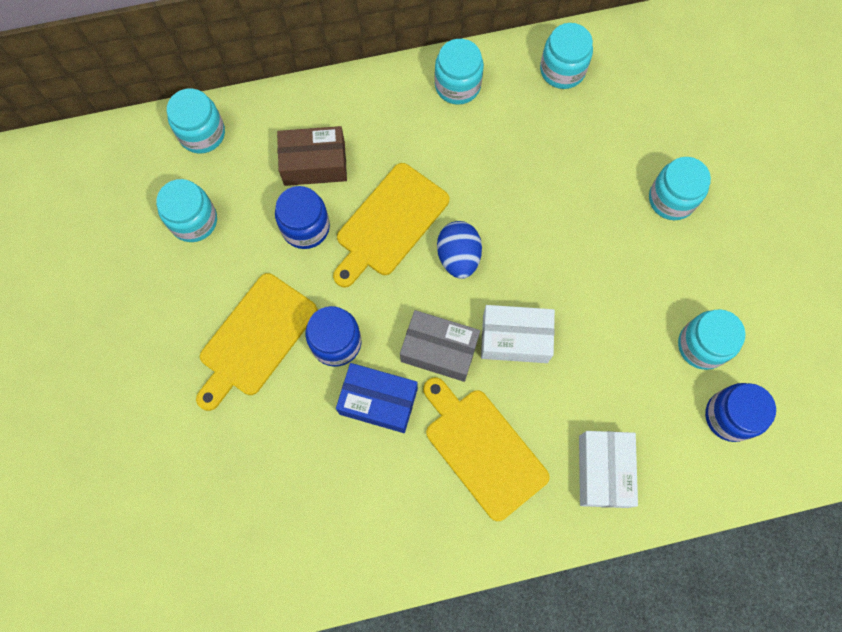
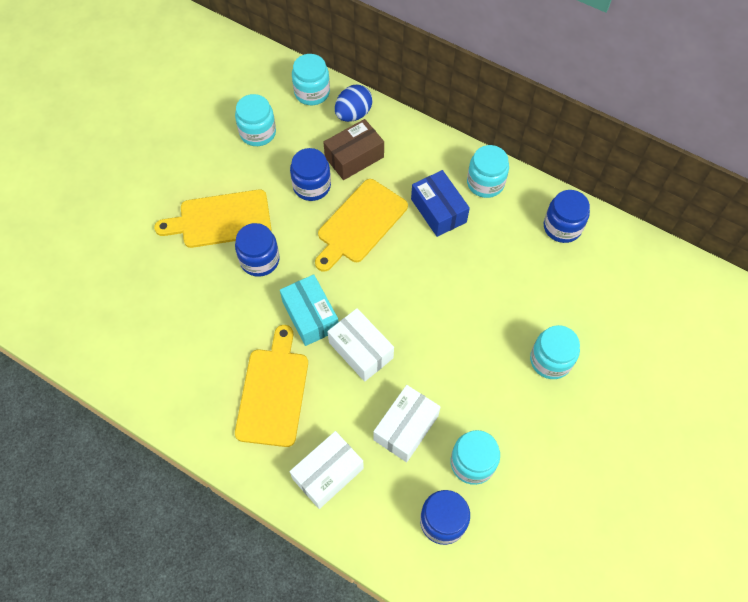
camera: 45 degrees right, 10 degrees down
(314, 164) = (354, 157): brown box -> brown box turned 75 degrees counterclockwise
(378, 401) = (247, 311): blue box -> blue box (438, 210)
(389, 223) = (360, 224): yellow cutting board -> yellow cutting board turned 45 degrees counterclockwise
(439, 350) = (310, 316): grey box -> turquoise box
(458, 257) = (379, 276): blue egg -> blue egg (353, 114)
(562, 70) = (562, 227): turquoise jar -> blue jar
(622, 369) = (406, 428): none -> white box

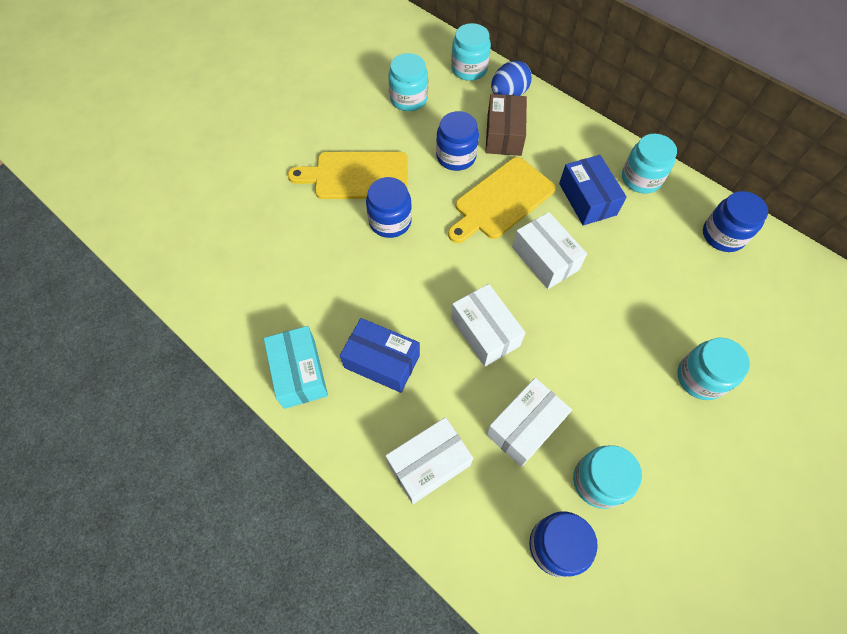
camera: 10 degrees right, 0 degrees up
(273, 392) = (382, 361): yellow cutting board -> blue box
(310, 316) = (435, 287): turquoise box -> turquoise box (299, 373)
(354, 157) = (504, 135): brown box -> brown box turned 60 degrees counterclockwise
(406, 274) = (545, 258): none -> white box

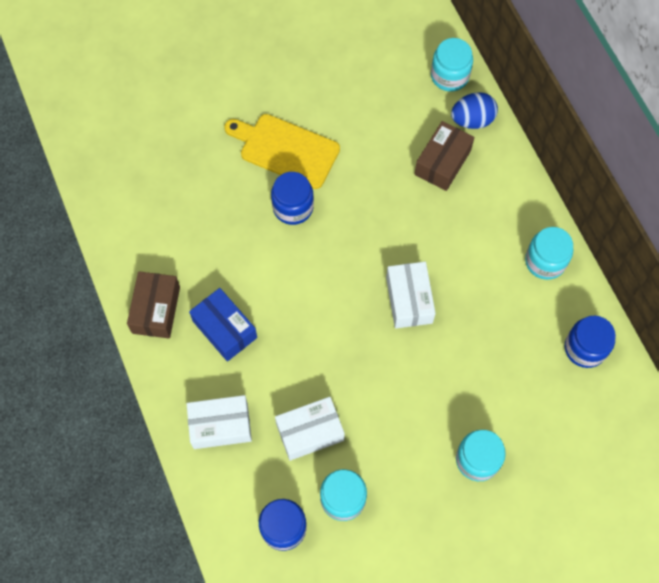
camera: 25 degrees right, 5 degrees up
(299, 373) = (156, 310): turquoise box -> brown box
(408, 99) = (373, 86): turquoise jar -> none
(456, 156) = (385, 167): blue jar -> none
(485, 332) = (321, 342): white box -> none
(501, 200) = (402, 228): yellow cutting board -> none
(587, 199) = (481, 260): blue box -> none

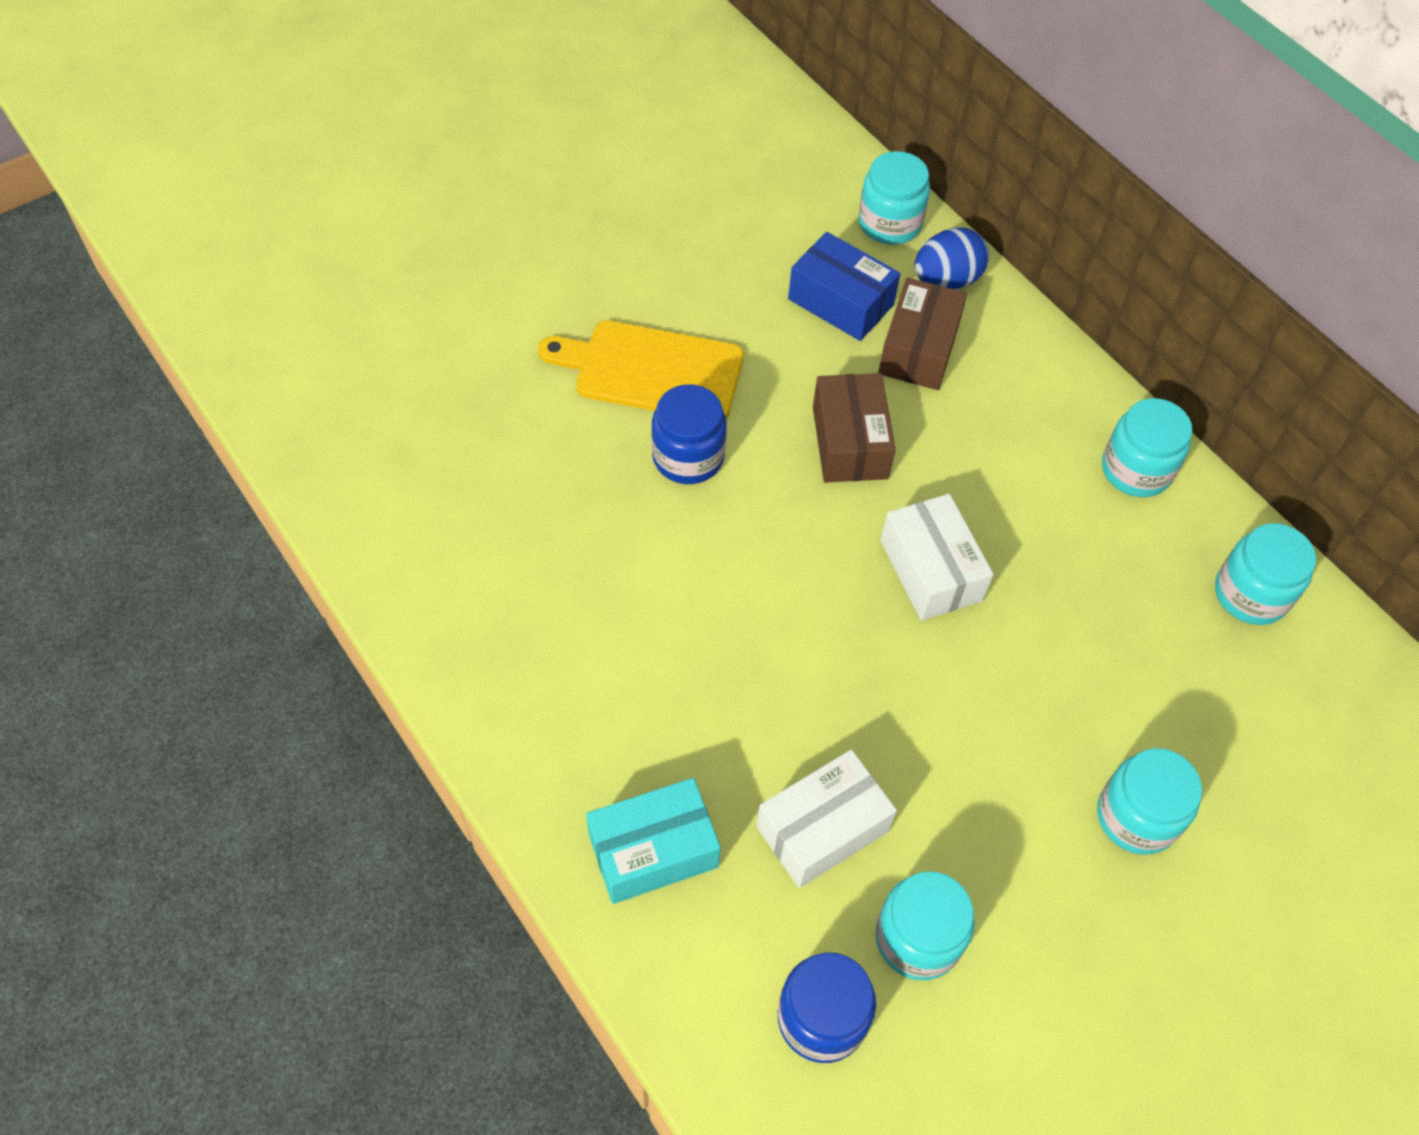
camera: 15 degrees left, 10 degrees down
(156, 310) = (484, 667): brown box -> brown box (850, 442)
(220, 426) = (653, 850): white box -> turquoise box
(224, 329) = (618, 678): blue box -> blue box (840, 302)
(585, 348) = (1250, 594): blue jar -> turquoise jar

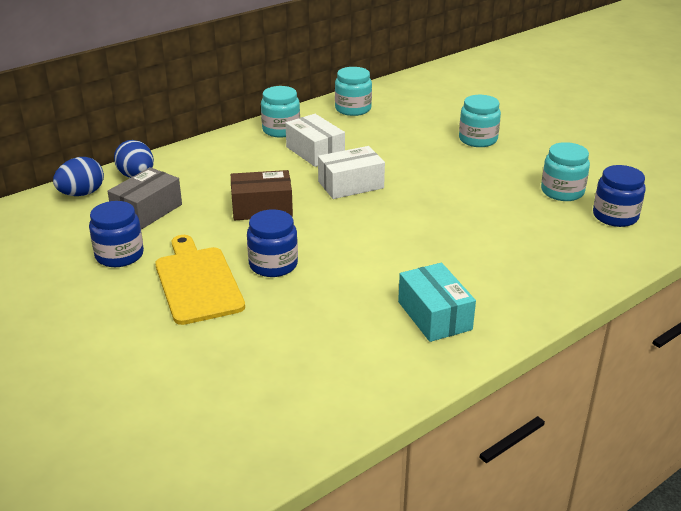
camera: 90 degrees left, 25 degrees down
(651, 371) = (197, 282): yellow cutting board -> yellow cutting board turned 150 degrees clockwise
(653, 850) = (551, 267): turquoise box -> turquoise box (434, 315)
(722, 282) = (119, 255): none -> blue jar
(822, 829) = (516, 216): white box -> white box (315, 152)
(840, 302) = (147, 211): blue box -> grey box
(889, 223) = (82, 194): turquoise jar -> blue egg
(918, 349) = (191, 186): brown box -> none

